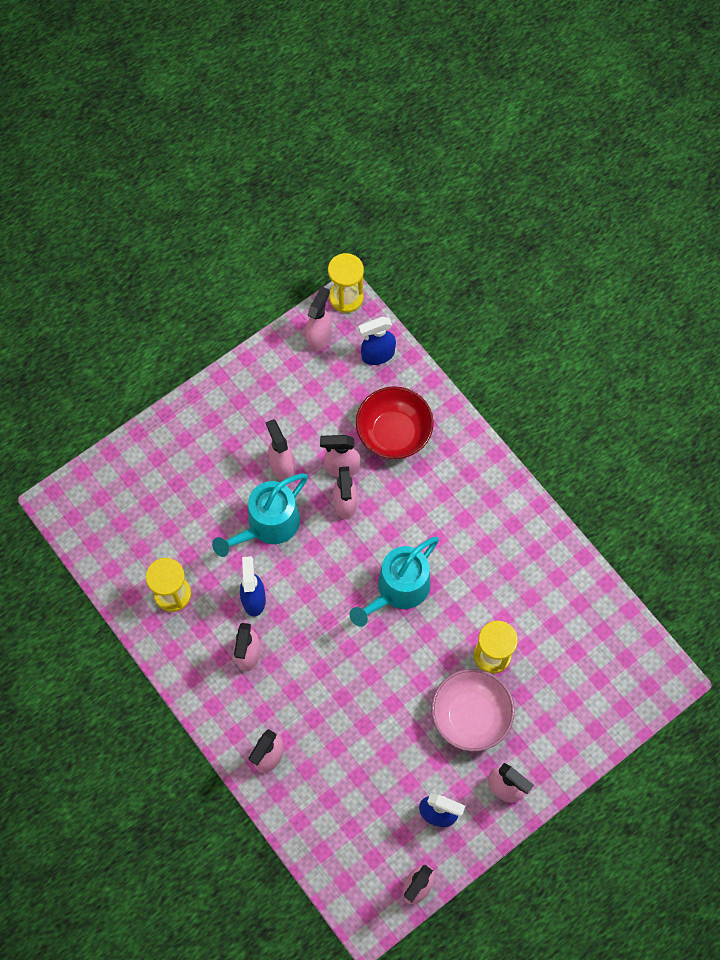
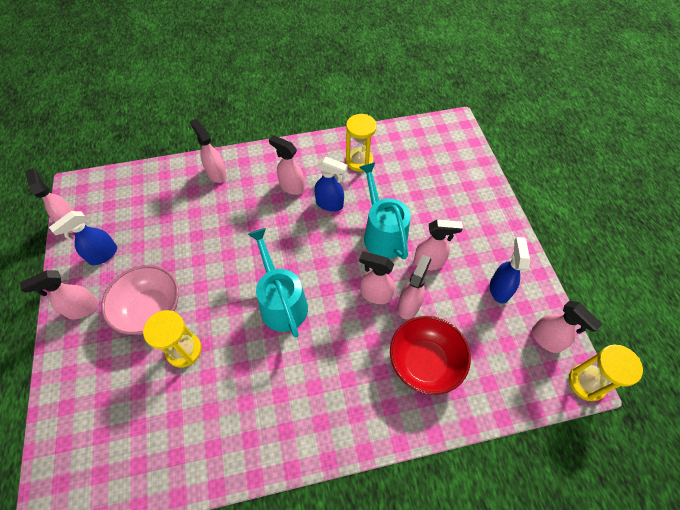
camera: 115 degrees right, 10 degrees down
(377, 355) = (513, 384): blue spray bottle -> blue spray bottle (499, 289)

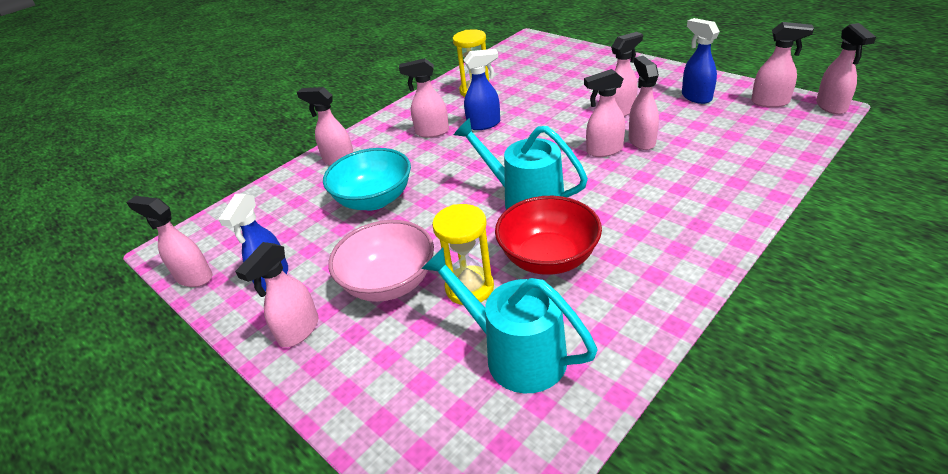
camera: 30 degrees left, 20 degrees down
(203, 229) = (374, 199): none -> turquoise bowl
(382, 233) = (557, 117): turquoise watering can -> turquoise watering can (515, 354)
(425, 362) = (705, 163): red bowl -> red bowl (548, 258)
(586, 382) = (831, 107): yellow hourglass -> pink spray bottle

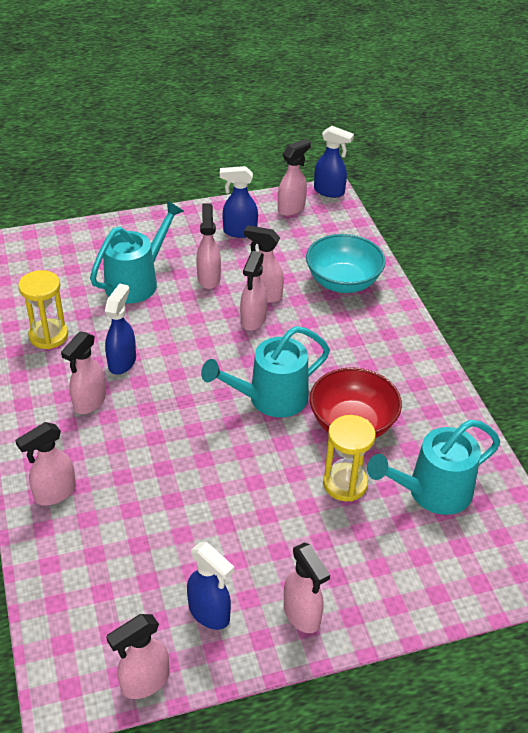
camera: 65 degrees left, 5 degrees up
(374, 199) = (161, 493): turquoise bowl -> turquoise bowl (343, 282)
(389, 283) = (294, 530): pink bowl -> none
(571, 90) = (137, 281): none -> turquoise watering can
(831, 107) = (329, 191): pink spray bottle -> blue spray bottle

